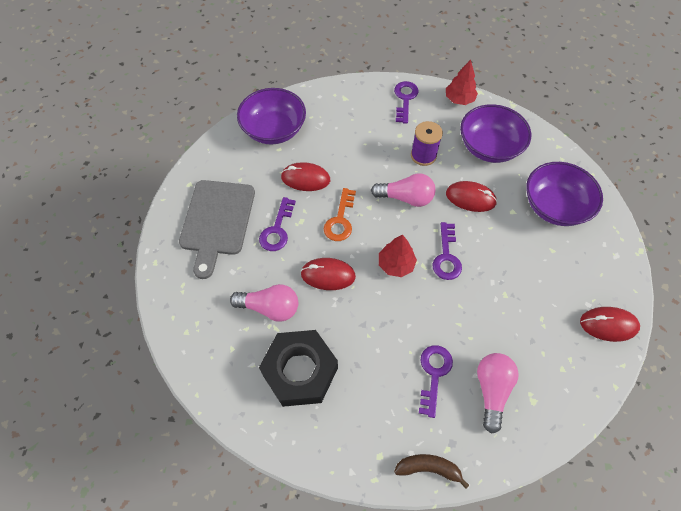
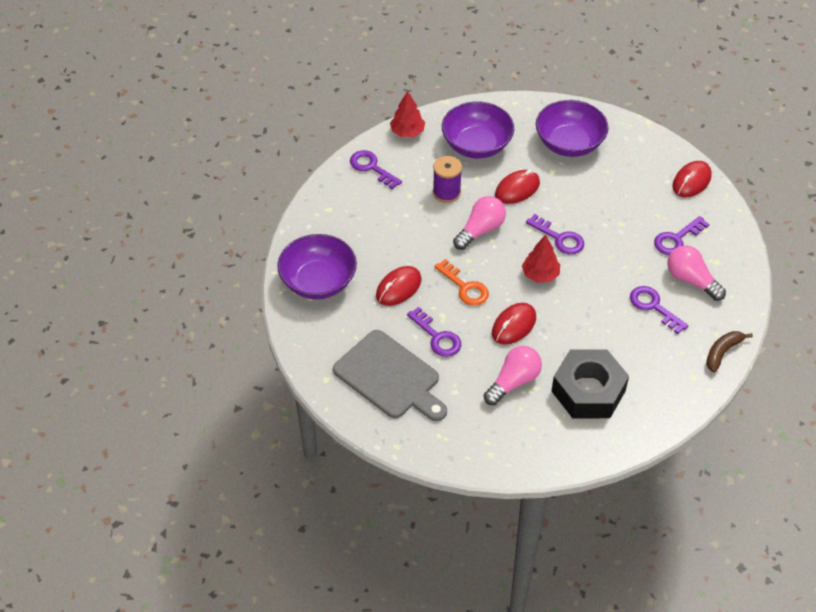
camera: 55 degrees left, 10 degrees down
(529, 350) = (676, 239): none -> purple key

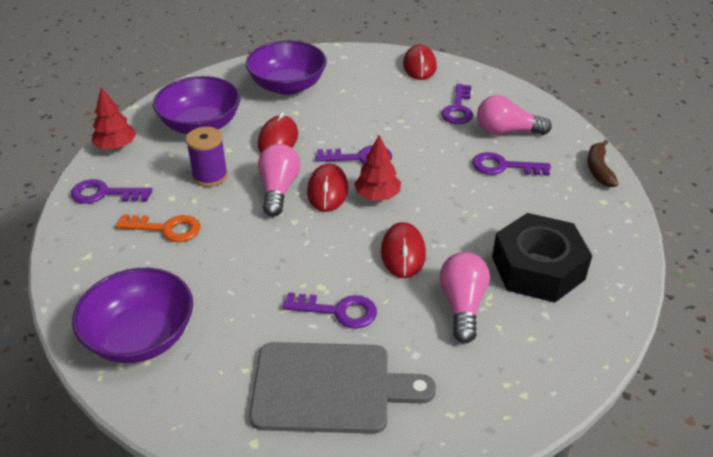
camera: 40 degrees left, 10 degrees down
(398, 288) = (245, 288): red mouse -> red mouse (327, 191)
(465, 287) = (316, 247): orange key -> orange key (166, 229)

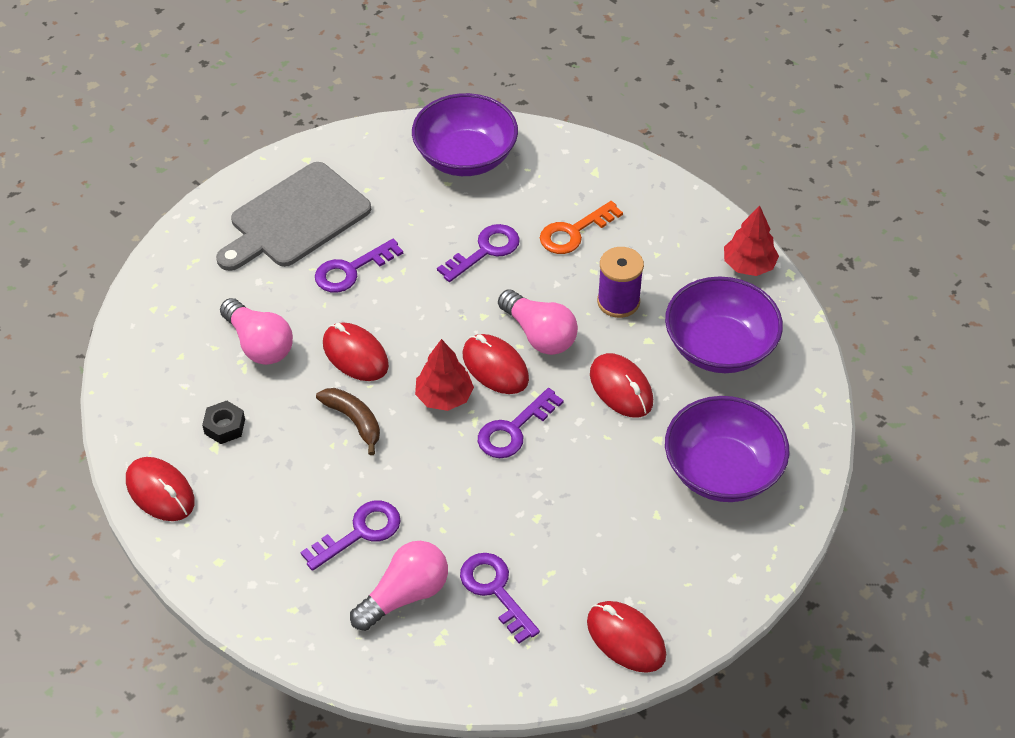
camera: 135 degrees right, 10 degrees up
(104, 193) = (673, 220): purple key -> purple key (485, 251)
(538, 268) = (224, 426): black nut -> black nut, size x0.40
(599, 169) = (254, 610): brown banana -> brown banana (354, 421)
(616, 258) = (160, 491): none -> red mouse

